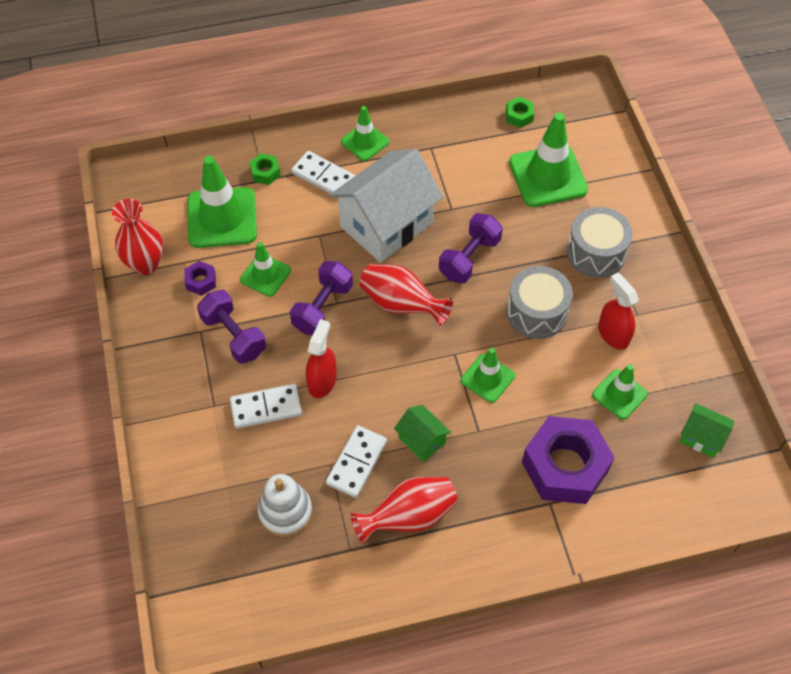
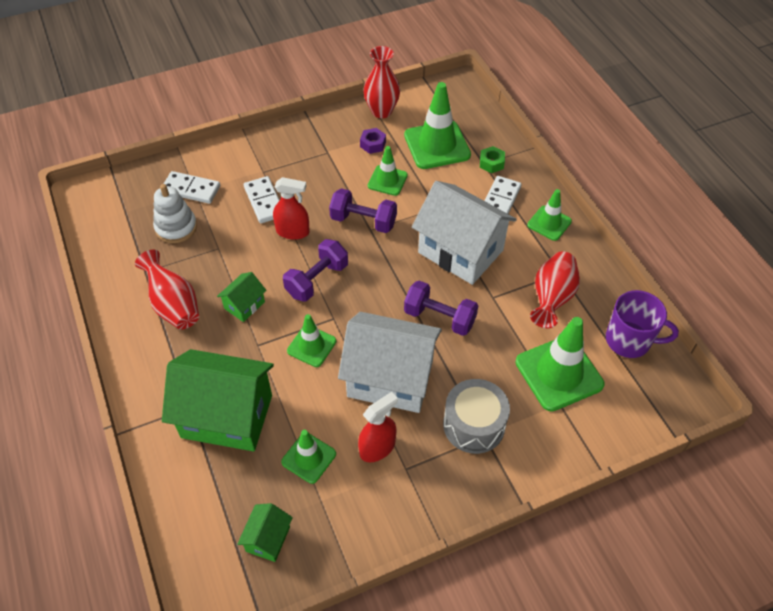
camera: 80 degrees right, 5 degrees down
(234, 336) = (326, 172): purple dumbbell -> purple dumbbell (317, 280)
(356, 462) = (220, 264): white domino -> white domino (191, 189)
(401, 304) = (377, 273): red vase -> red vase (551, 298)
(519, 116) = (629, 340): green nut -> purple mug
(536, 312) = (390, 378): grey drum -> white house
(565, 466) = (227, 416): purple nut -> green house

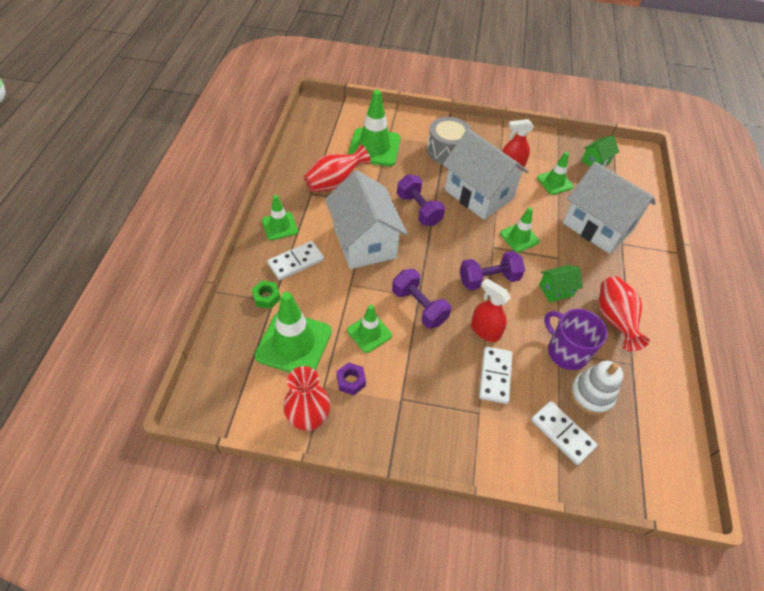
camera: 150 degrees left, 0 degrees up
(227, 416) = (597, 226): green house -> white house
(629, 340) = (315, 141): purple mug -> purple mug (566, 352)

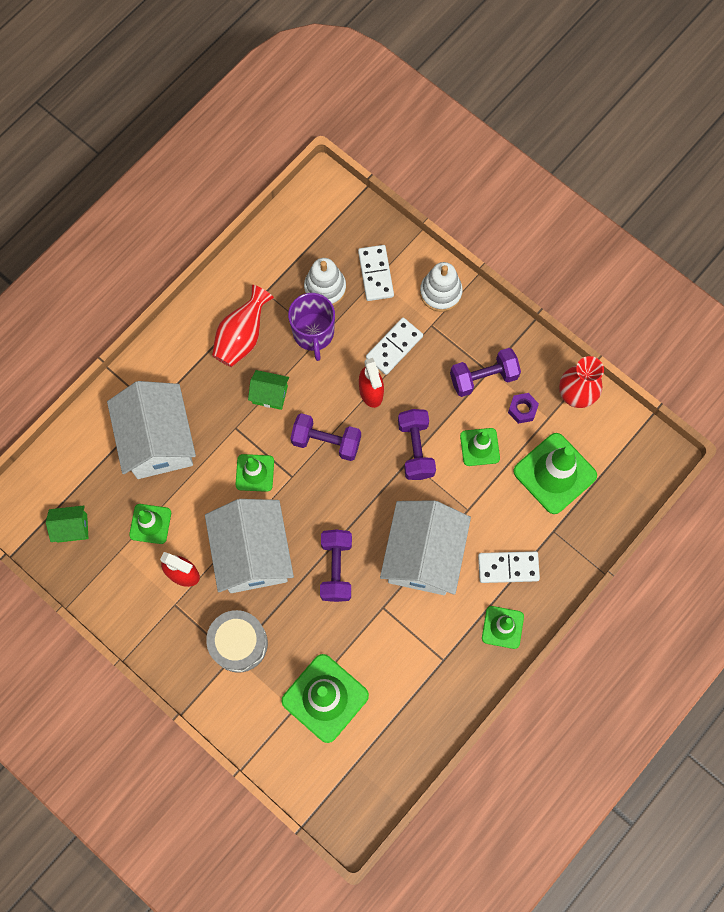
camera: 145 degrees left, 20 degrees up
(266, 297) = (557, 539): green nut -> none
(334, 182) = (407, 662): red vase -> none
(402, 391) = (483, 377): none -> purple dumbbell
(493, 450) = (440, 292): none -> white stacking toy

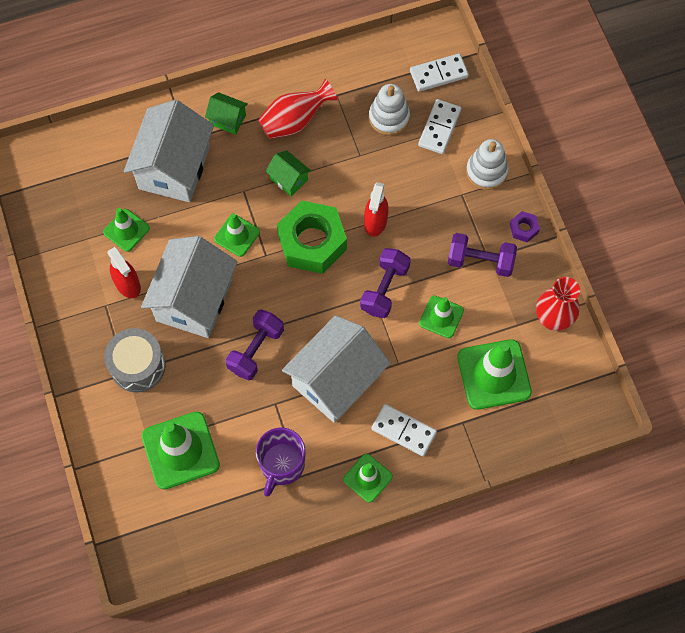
camera: 30 degrees right, 5 degrees down
(72, 528) = (62, 199): green house -> green house (227, 119)
(313, 333) = (356, 149): purple mug -> purple mug (282, 465)
(326, 441) = (312, 242): purple dumbbell -> green nut
(394, 347) = (418, 196): white domino -> white domino (438, 74)
(522, 409) = (498, 306): purple nut -> purple nut (523, 229)

